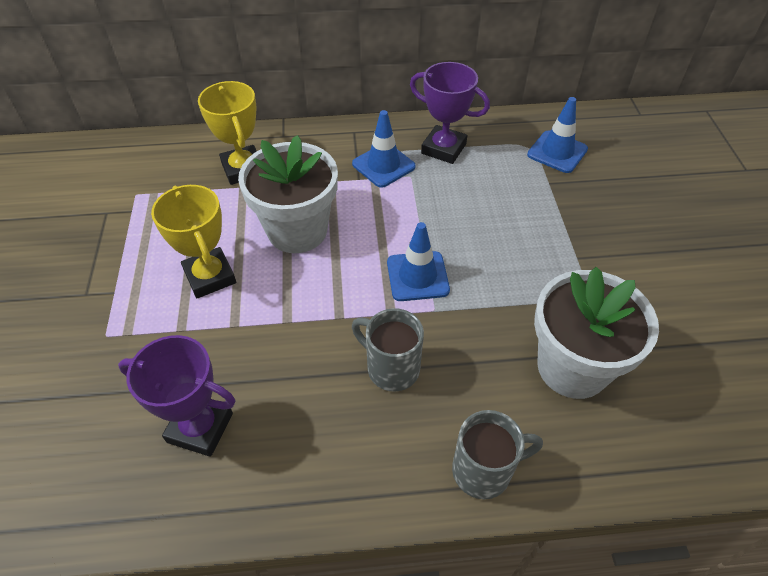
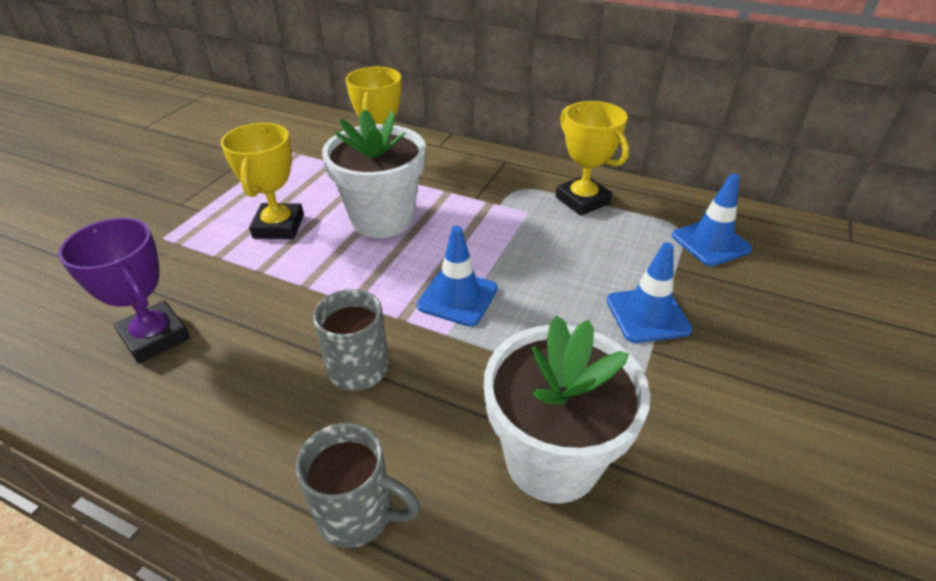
camera: 30 degrees right, 10 degrees down
(383, 165) = (509, 195): blue traffic cone -> blue traffic cone (647, 315)
(443, 149) = (582, 200): purple trophy -> yellow trophy

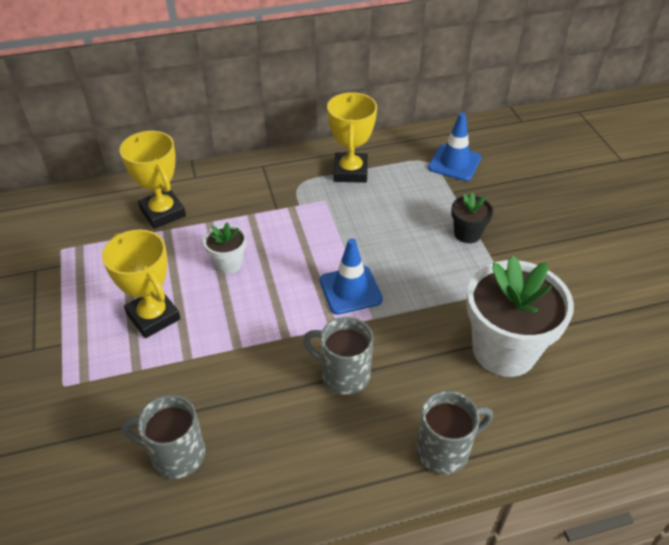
camera: 40 degrees left, 5 degrees up
(155, 337) = (176, 454): purple trophy -> grey mug
(382, 219) = (228, 263): white flower pot -> white flower pot, size x0.48
(582, 200) = (350, 172): yellow trophy -> yellow trophy turned 75 degrees clockwise
(647, 315) = (467, 234): blue traffic cone -> black flower pot

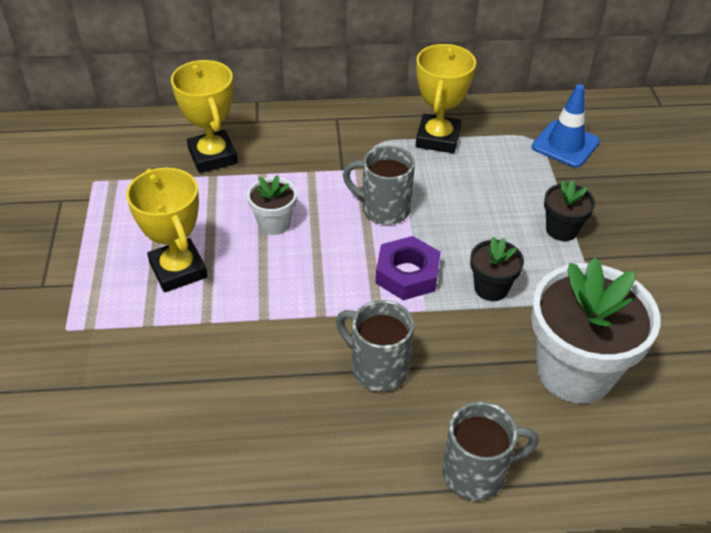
camera: 10 degrees right, 0 degrees up
(176, 454) = (171, 424): grey mug -> grey mug (383, 209)
(350, 290) = (407, 274): blue traffic cone -> purple nut
(421, 291) = (491, 288): none -> black flower pot

